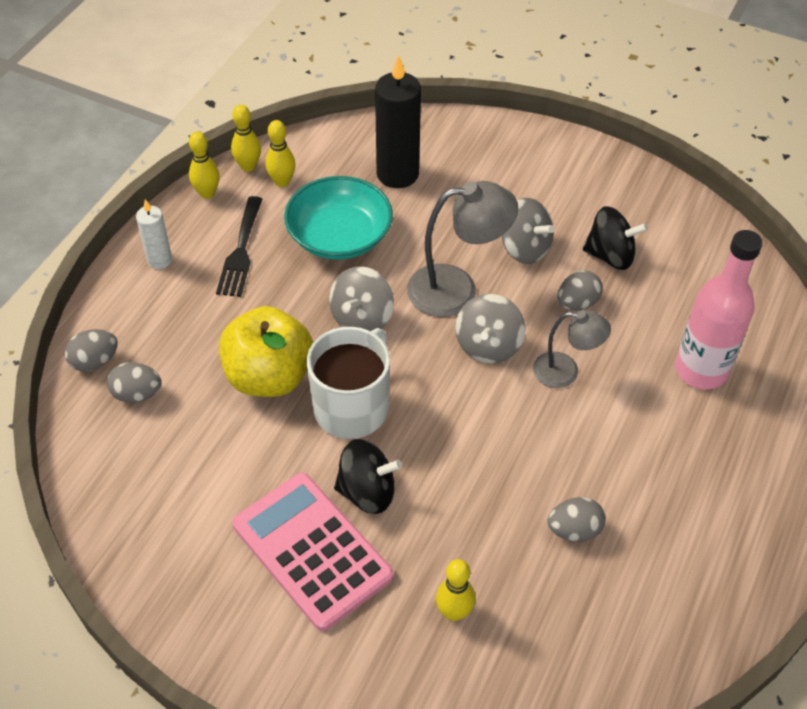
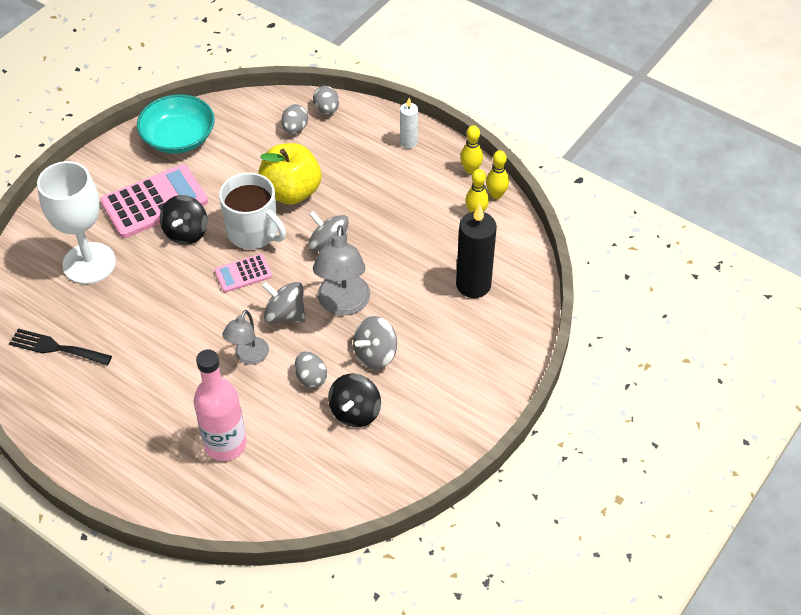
camera: 100 degrees right, 0 degrees up
(241, 251) = (408, 185): black fork -> black fork (56, 348)
(339, 236) = (412, 241): turquoise bowl -> turquoise bowl (178, 138)
(430, 404) = (243, 273): none -> pink calculator
(454, 612) = (89, 263): yellow bowling pin -> white goblet
(574, 530) = (121, 334): grey egg -> none

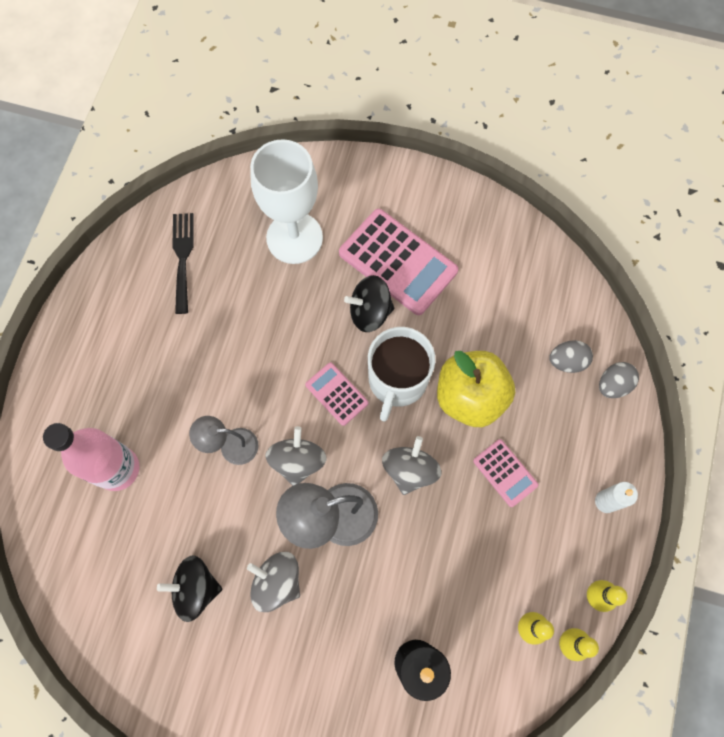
camera: 70 degrees right, 20 degrees up
(178, 138) = (497, 245): turquoise bowl -> none
(311, 378) = (224, 523): grey egg -> none
(360, 190) = (505, 473): none -> pink calculator

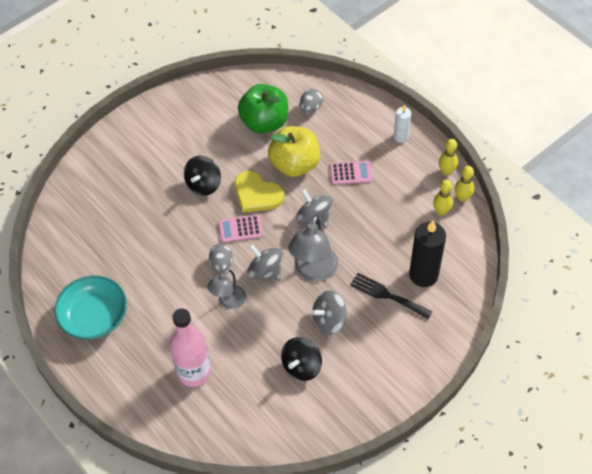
camera: 55 degrees left, 15 degrees down
(125, 314) = (94, 316): none -> turquoise bowl
(182, 257) = (83, 264): black fork -> black fork (387, 295)
(294, 238) = (123, 197): white goblet -> none
(397, 380) = (257, 194): white mug -> yellow heart
(398, 262) = (184, 153): pink calculator -> none
(506, 321) = (264, 122): none -> green apple
(613, 385) = (340, 95): grey egg -> grey egg (221, 264)

